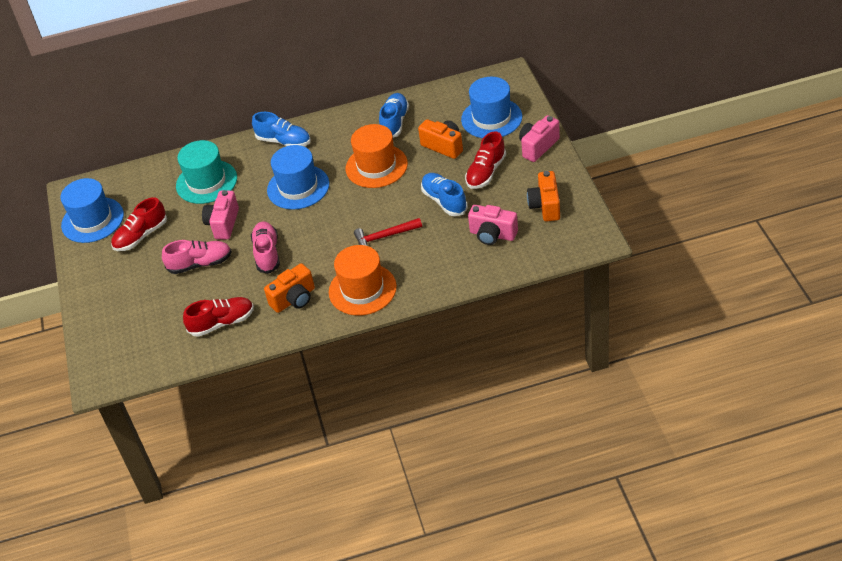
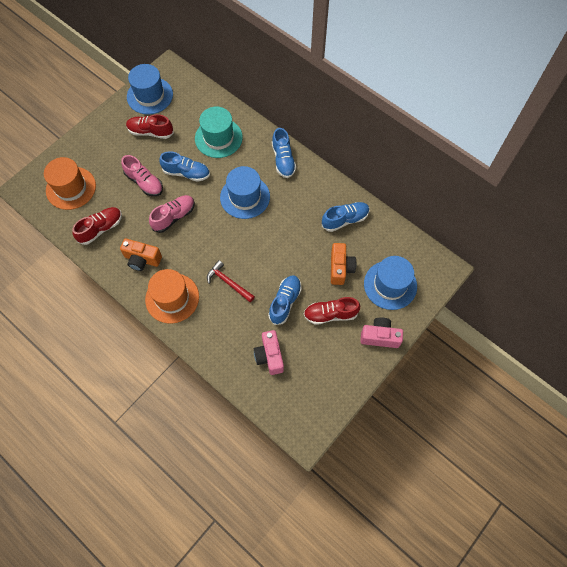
camera: 50 degrees right, 20 degrees up
(222, 323) = (101, 229): red shoe -> red shoe turned 75 degrees counterclockwise
(223, 224) = (186, 173): pink camera -> blue shoe
(376, 166) = (293, 235): orange hat -> orange hat (71, 188)
(545, 206) = (320, 378): orange camera -> none

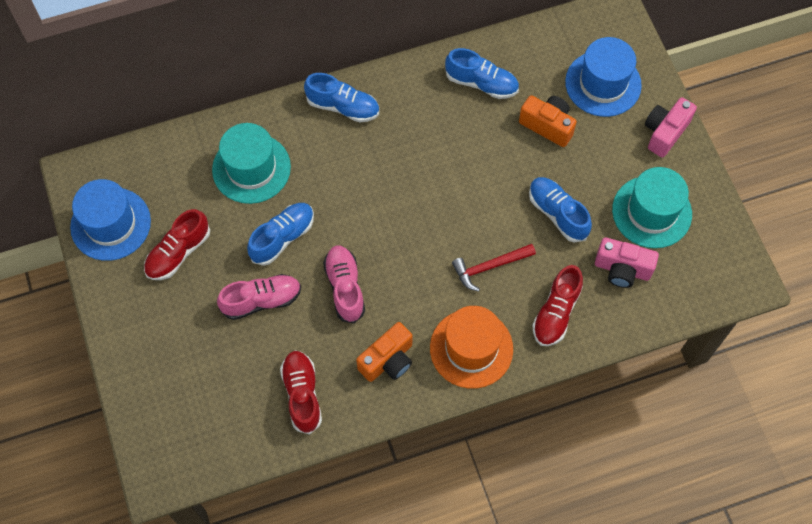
camera: 60 degrees left, 0 degrees up
(71, 188) = (203, 407): orange hat -> none
(245, 197) = (371, 183): blue hat -> none
(319, 355) = (651, 212): none -> turquoise hat
(330, 314) = (604, 170): red shoe -> red shoe (556, 312)
(345, 220) = (481, 83): blue shoe -> blue shoe turned 105 degrees clockwise

